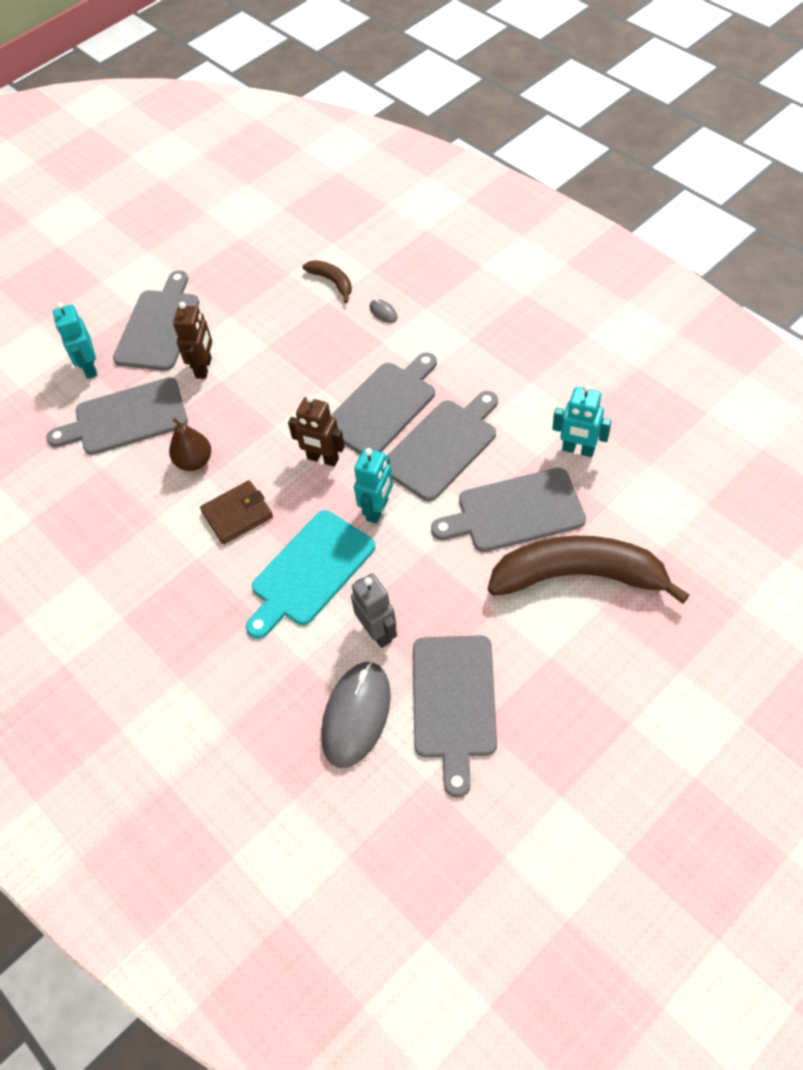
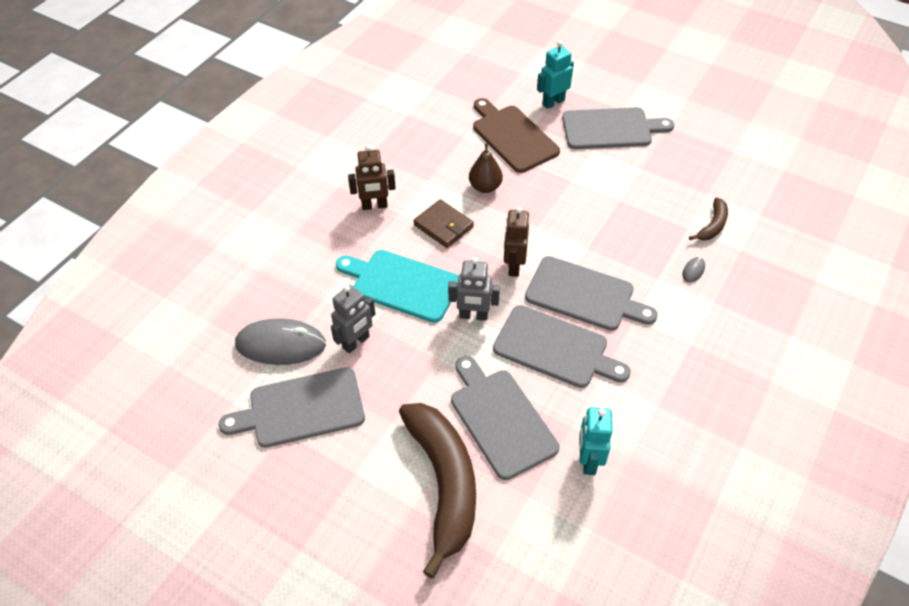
camera: 70 degrees right, 5 degrees down
(126, 418) = (513, 136): grey cutting board -> brown cutting board
(204, 368) = (579, 167): brown robot -> brown robot (374, 206)
(377, 510) = (473, 316): turquoise robot -> grey robot

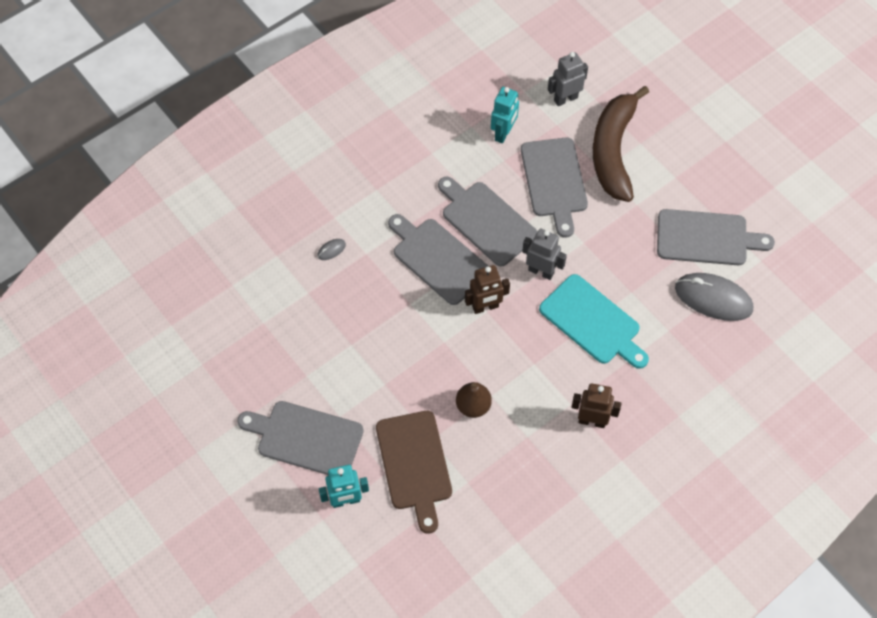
camera: 160 degrees left, 10 degrees up
(356, 342) = (648, 280): grey robot -> grey robot (565, 99)
(443, 226) = (532, 373): brown wallet -> none
(514, 266) = (485, 307): brown robot -> brown robot turned 45 degrees clockwise
(712, 225) = (283, 288): brown banana -> none

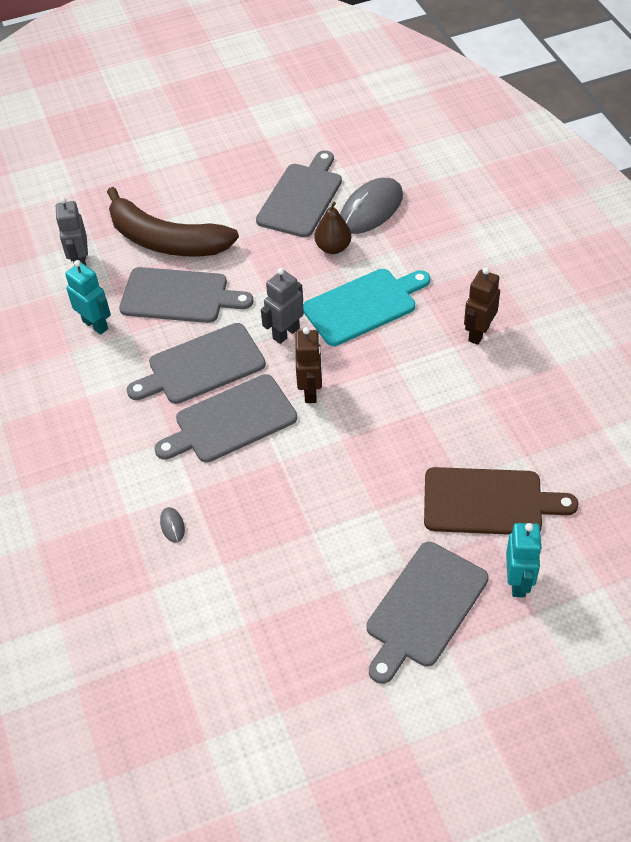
camera: 70 degrees left, 10 degrees down
(473, 406) = (431, 430): brown pear -> brown pear (333, 248)

